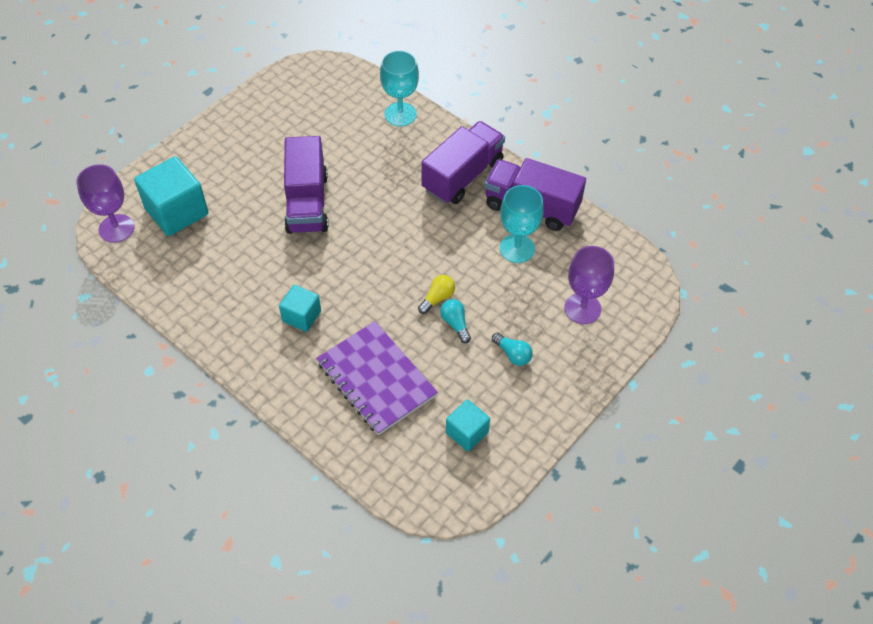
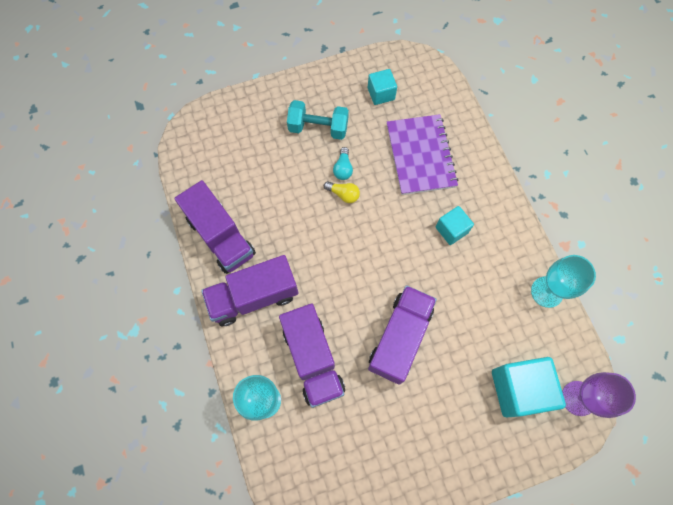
camera: 150 degrees left, 15 degrees up
(377, 156) = (313, 359): none -> purple truck
(437, 298) = (343, 194): yellow light bulb -> yellow light bulb turned 135 degrees counterclockwise
(512, 354) = (318, 128): turquoise light bulb -> turquoise dumbbell
(517, 248) = (258, 205): turquoise goblet -> turquoise goblet (547, 292)
(582, 308) = (248, 136): purple goblet -> none

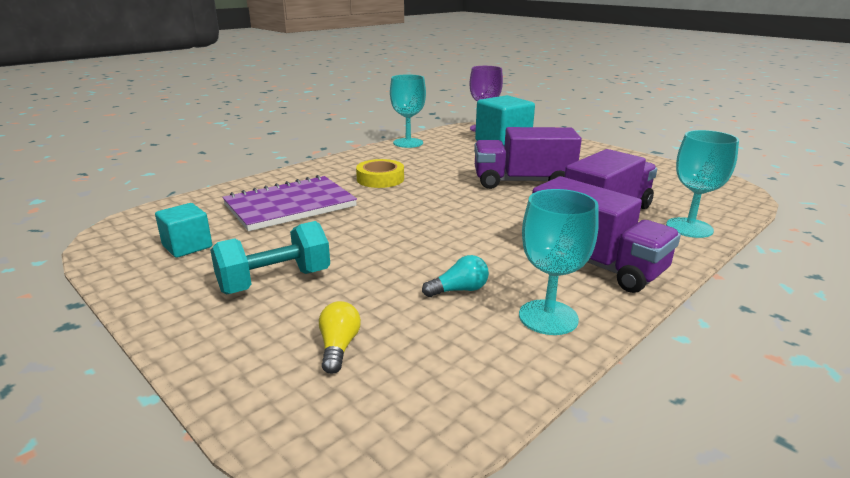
camera: 115 degrees left, 45 degrees down
(221, 237) = (548, 317): purple truck -> turquoise goblet
(318, 128) = (275, 281): turquoise dumbbell -> turquoise dumbbell turned 75 degrees clockwise
(343, 168) = (341, 247): turquoise light bulb -> turquoise light bulb (459, 290)
(343, 194) = (383, 238): yellow light bulb -> yellow light bulb (338, 347)
(451, 230) = (380, 179): turquoise cube -> yellow tape

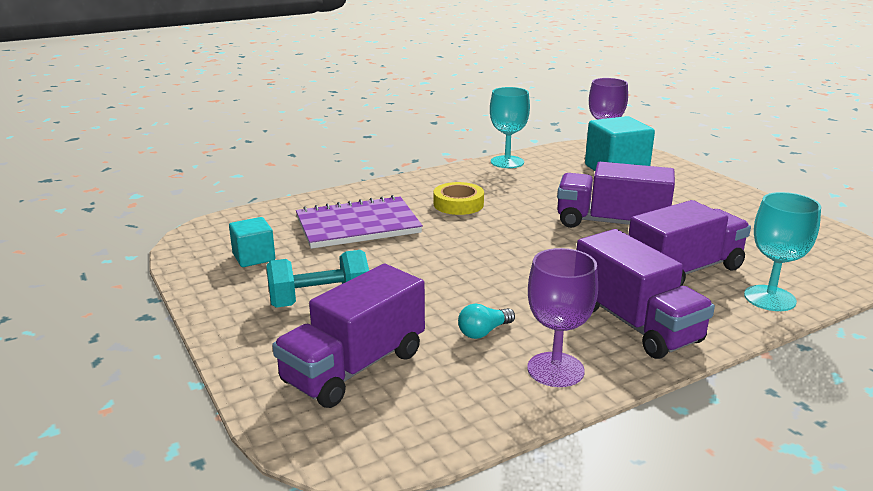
camera: 15 degrees right, 0 degrees up
(338, 347) = (354, 367): yellow light bulb -> purple truck
(459, 290) = (483, 332): turquoise light bulb -> turquoise light bulb turned 150 degrees clockwise
(548, 317) = (555, 369): turquoise goblet -> purple goblet

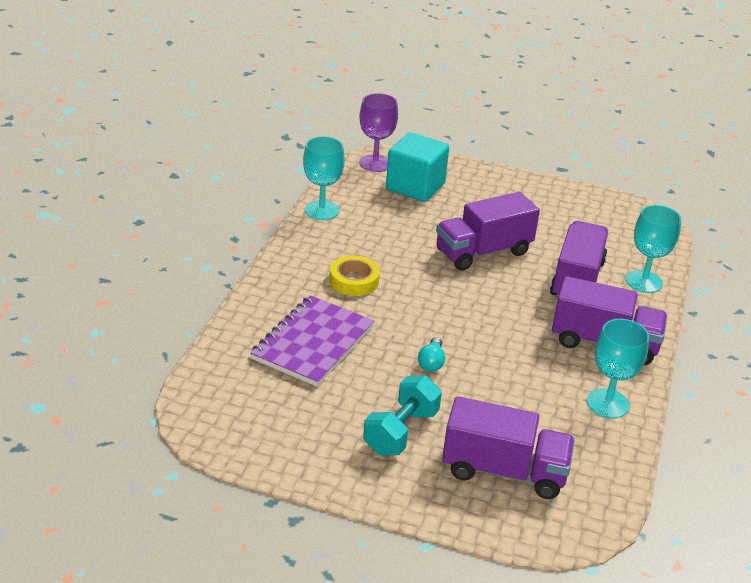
camera: 45 degrees left, 10 degrees up
(254, 257) = (286, 419): turquoise cube -> none
(354, 367) = (504, 471): purple truck -> purple truck turned 75 degrees counterclockwise
(483, 332) = (535, 398): turquoise light bulb -> turquoise light bulb (431, 362)
(555, 369) = (607, 403): purple goblet -> turquoise goblet

